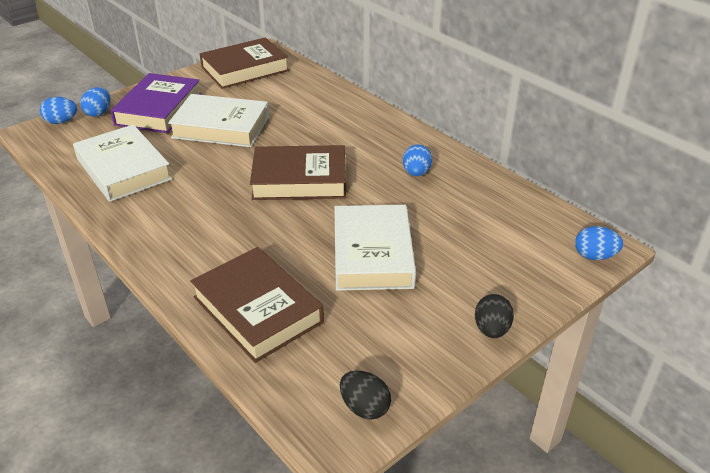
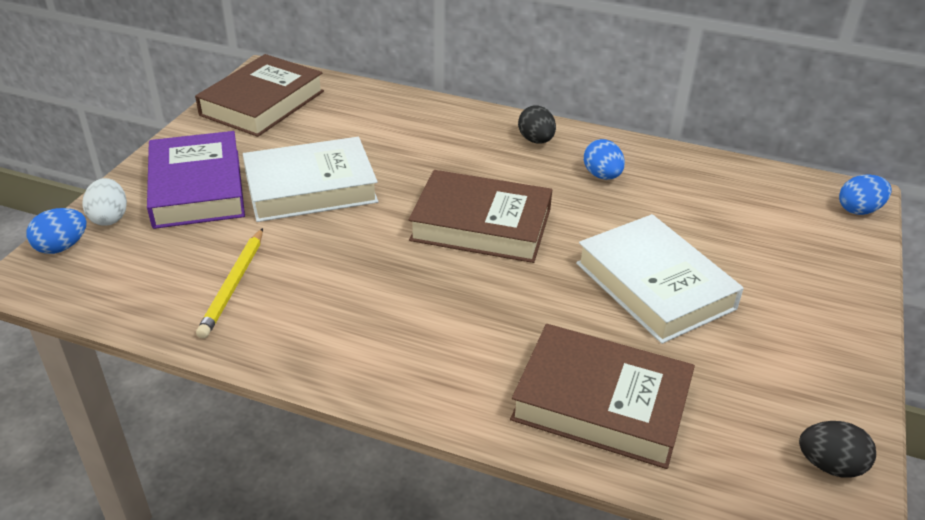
camera: 30 degrees left, 0 degrees up
(98, 113) = (109, 218): blue egg -> white egg
(124, 169) = (233, 285): white book -> yellow pencil
(299, 180) = (481, 225): brown book -> brown book turned 45 degrees clockwise
(491, 329) = (853, 324): black egg -> black egg (536, 140)

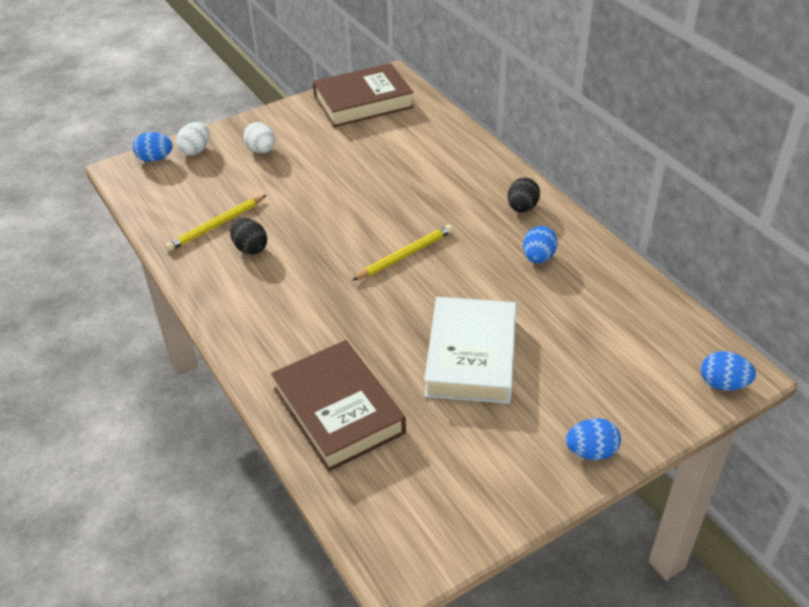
camera: 40 degrees right, 5 degrees up
(197, 188) = (261, 150): purple book -> white egg
(311, 188) = (327, 179): white book -> none
(481, 225) = (405, 255): brown book -> yellow pencil
(830, 465) = (433, 535): black egg -> black egg (250, 248)
(846, 313) = (591, 451): none -> blue egg

